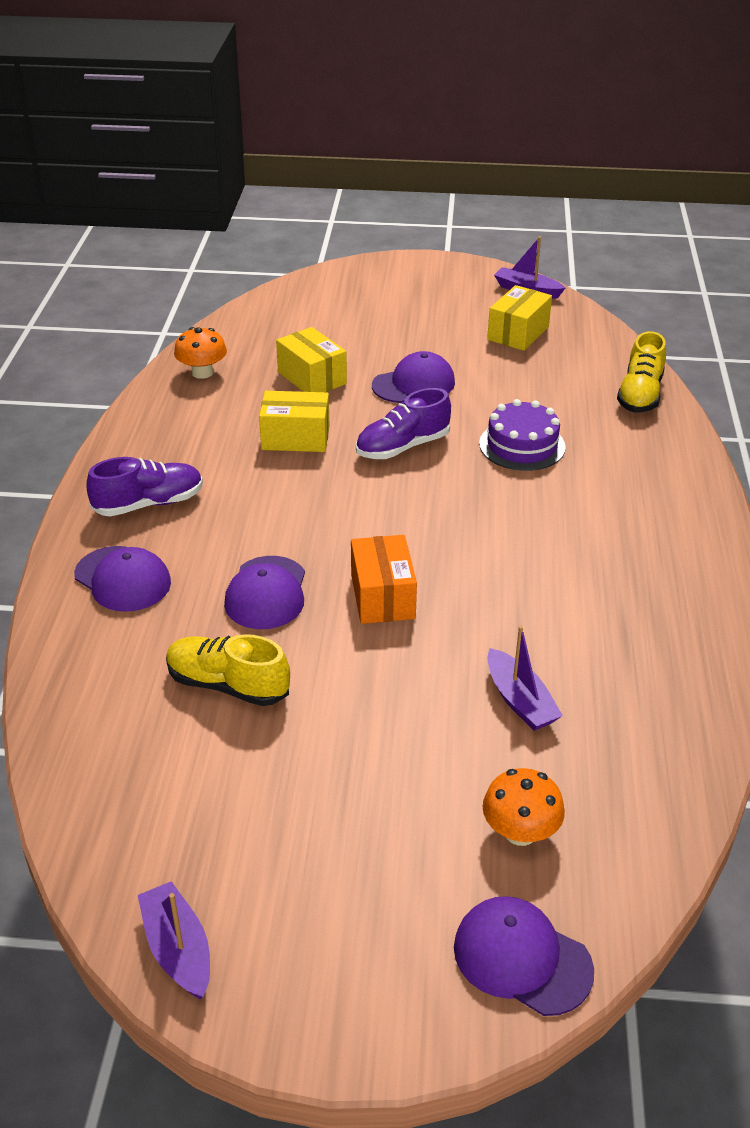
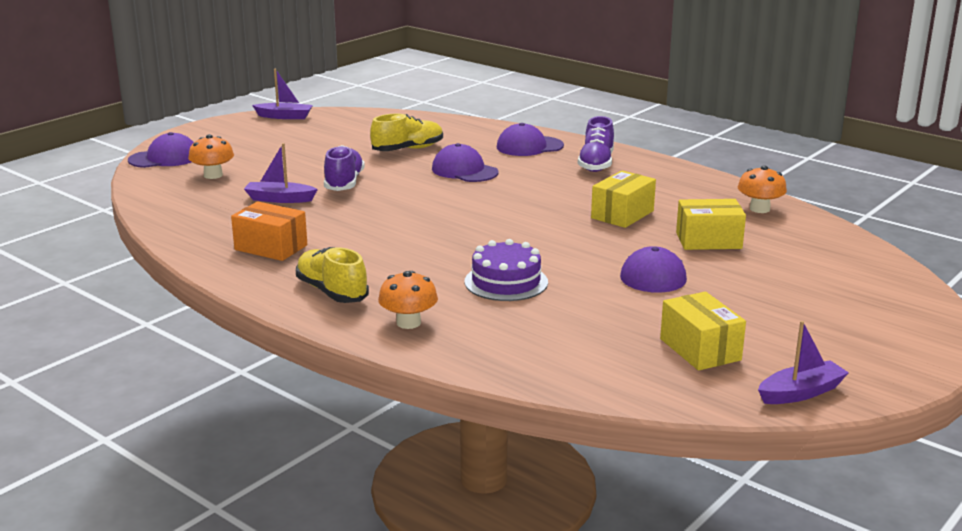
camera: 125 degrees right, 15 degrees down
(383, 596) = (414, 194): orange box -> orange box (271, 247)
(402, 447) = (563, 242): purple shoe -> purple shoe (344, 183)
(640, 395) = (511, 362): yellow shoe -> yellow shoe (332, 292)
(654, 461) = (408, 323): none -> orange mushroom

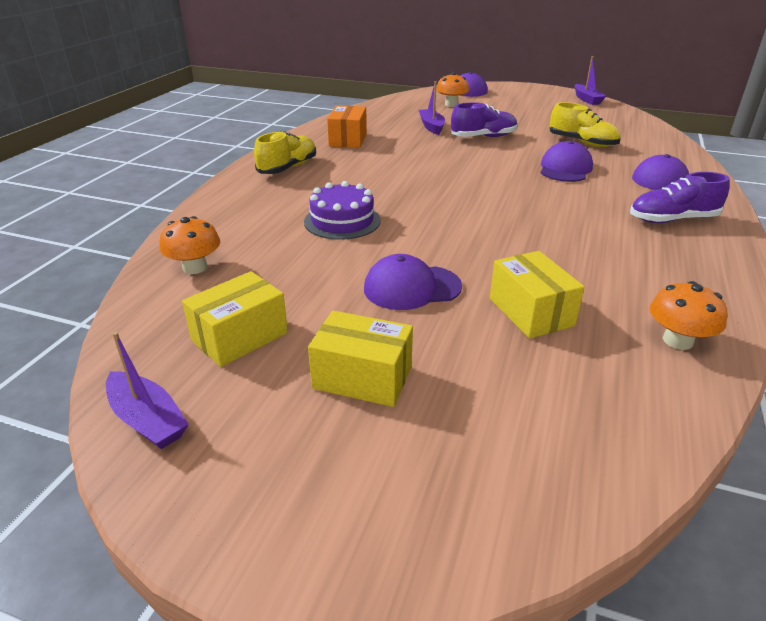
camera: 70 degrees right, 10 degrees up
(408, 323) = (248, 199): orange mushroom -> orange mushroom (195, 267)
(622, 214) = (549, 251): yellow box -> yellow box (362, 377)

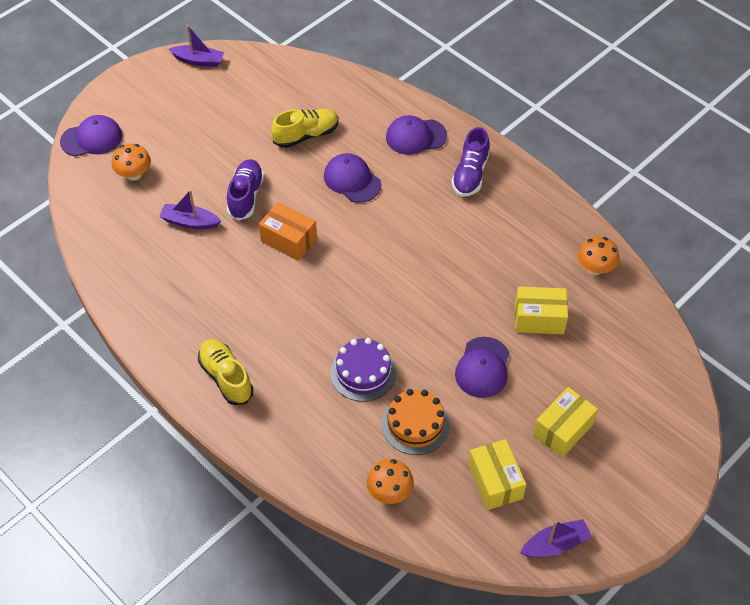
camera: 65 degrees left, 20 degrees up
(296, 263) = (415, 424): none -> orange cake
(348, 139) = (180, 304): orange box -> orange box (289, 240)

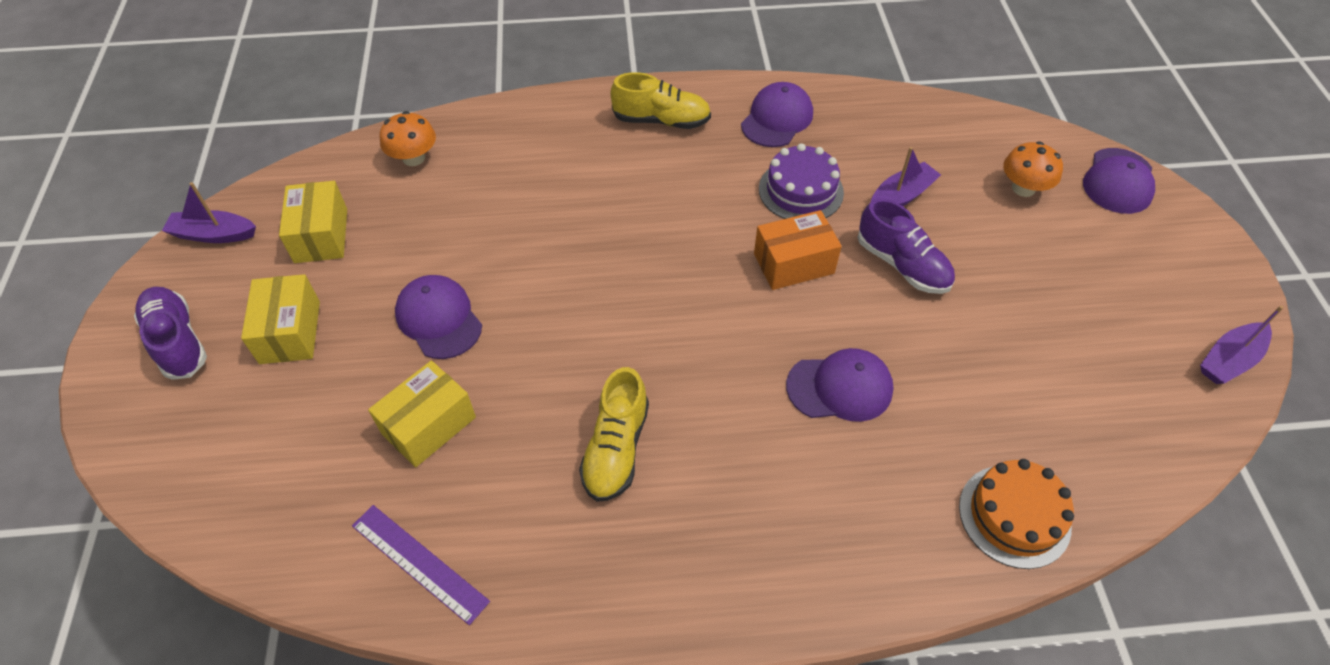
camera: 130 degrees right, 0 degrees up
(306, 135) = (970, 391): yellow shoe -> yellow shoe (616, 449)
(363, 373) = (552, 217): purple cake -> purple cake (801, 191)
(415, 136) = (864, 527): purple cap -> purple cap (777, 119)
(415, 424) = (450, 218): orange cake -> orange cake (1014, 516)
(470, 174) = (727, 541): purple shoe -> purple shoe (177, 341)
(495, 482) = (321, 235): yellow box -> yellow box turned 60 degrees clockwise
(555, 544) = (213, 234): purple boat -> purple boat turned 75 degrees clockwise
(595, 268) = (419, 563): orange mushroom -> purple ruler

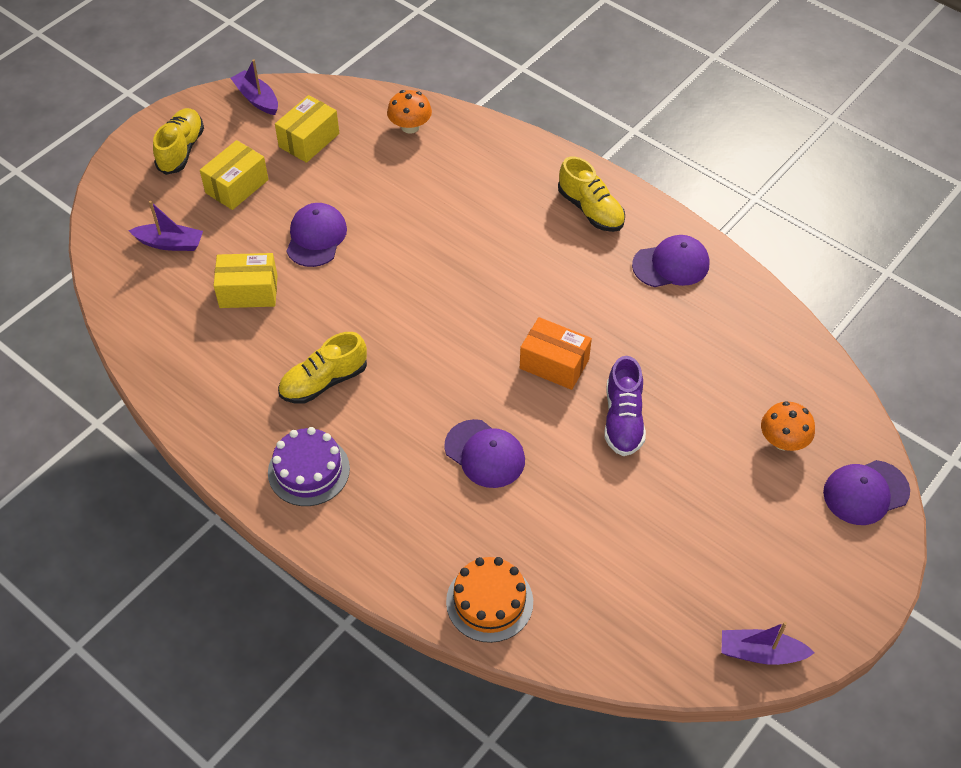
camera: 45 degrees right, 0 degrees up
(177, 341) = (181, 150): purple shoe -> yellow shoe
(419, 563) = (171, 356): purple ruler -> none
(801, 191) = (621, 323): purple cake -> purple cake (309, 470)
(901, 196) = (685, 379): purple boat -> purple boat (170, 243)

